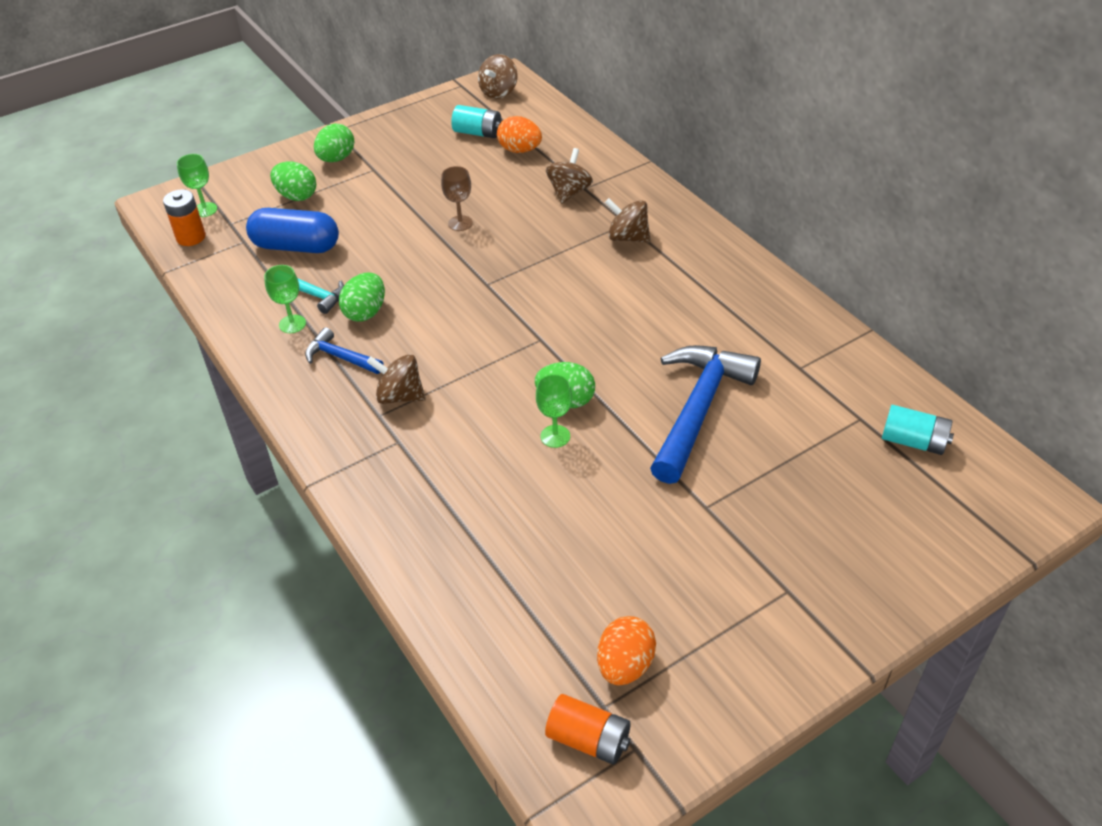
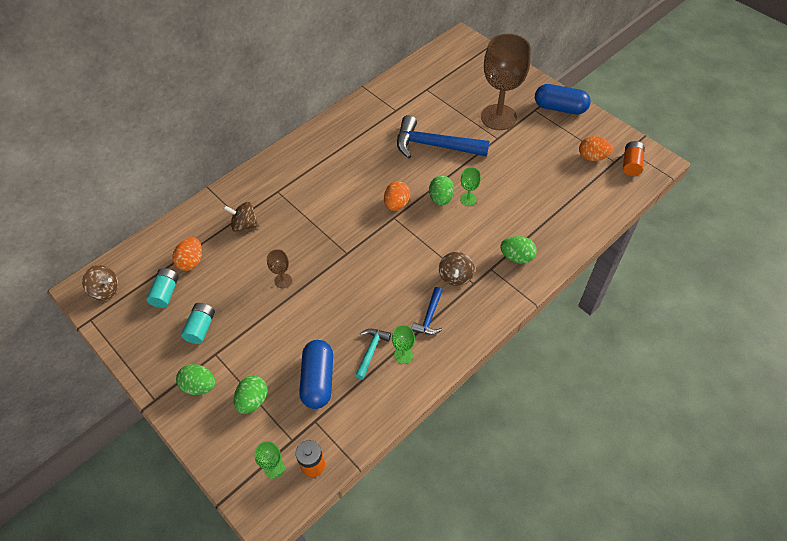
camera: 100 degrees left, 10 degrees up
(365, 312) = (384, 314): green egg -> green egg (517, 257)
(568, 345) = (396, 204): none -> orange egg
(627, 237) = (293, 189): brown spinning top -> none
(768, 520) = (498, 117): none -> brown goblet
(791, 642) = (560, 108): none -> blue capsule
(913, 441) = (437, 73): turquoise battery -> turquoise battery (201, 328)

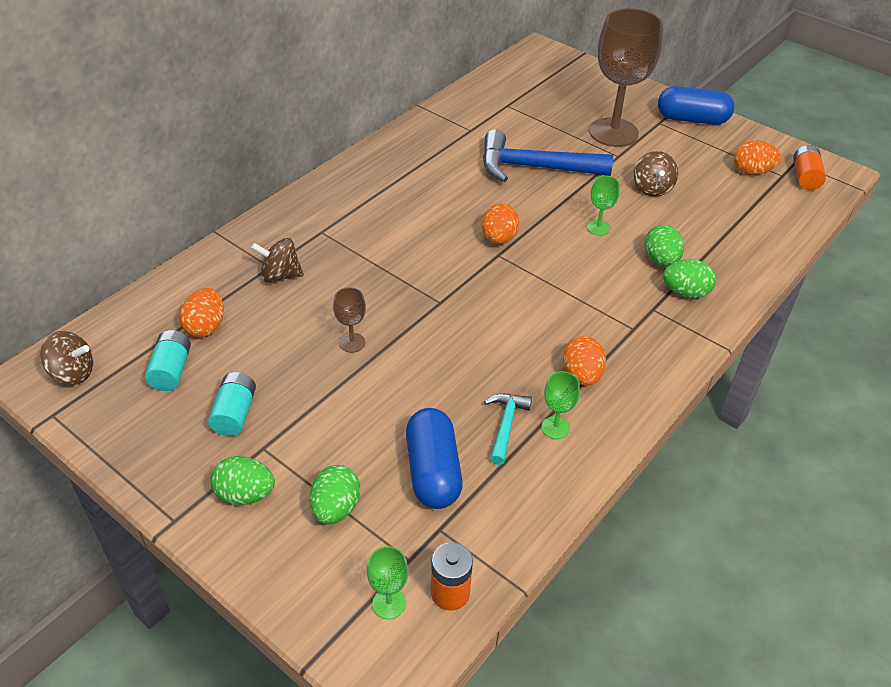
camera: 10 degrees left, 10 degrees down
(429, 317) = (581, 375): blue hammer -> orange egg
(441, 199) = (560, 229): green egg -> green egg (660, 260)
(455, 276) = (605, 321): brown spinning top -> brown spinning top (652, 188)

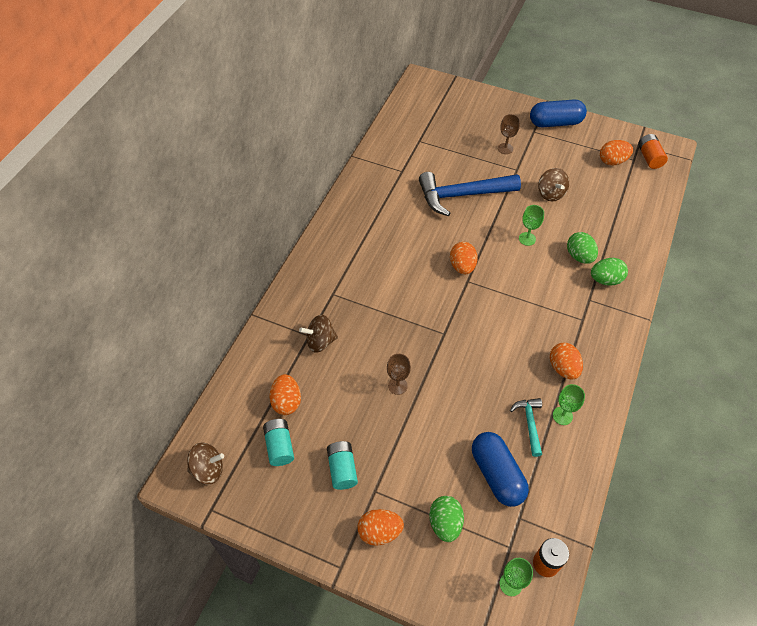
camera: 15 degrees left, 10 degrees up
(245, 494) = (379, 532): green egg -> orange egg
(613, 132) = (505, 148): brown goblet -> brown goblet, size x0.42

